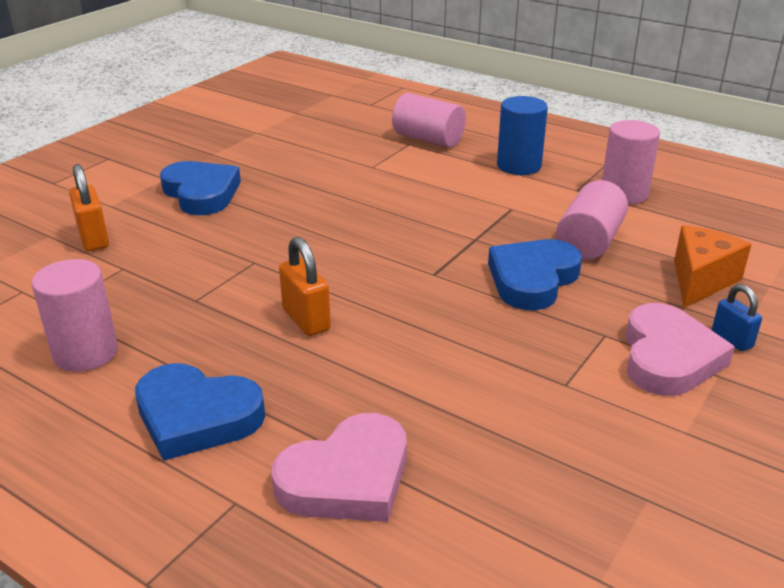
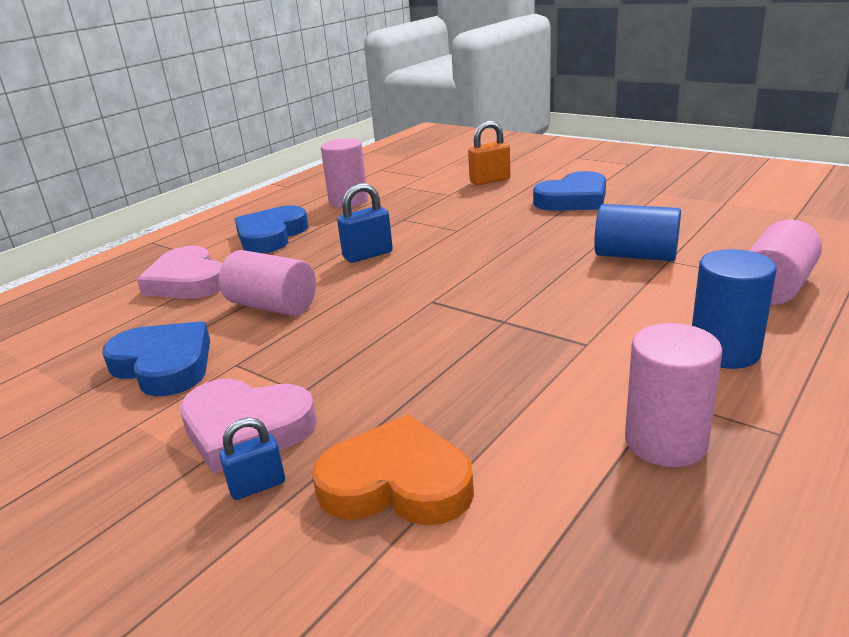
camera: 95 degrees right, 5 degrees down
(306, 319) = (368, 255): orange padlock -> blue padlock
(359, 177) = (635, 256): none -> blue cylinder
(532, 279) = (415, 353): blue heart -> blue heart (164, 365)
(589, 242) = (502, 396): pink cylinder -> pink cylinder (272, 306)
(700, 280) = (397, 483): orange cheese -> orange heart

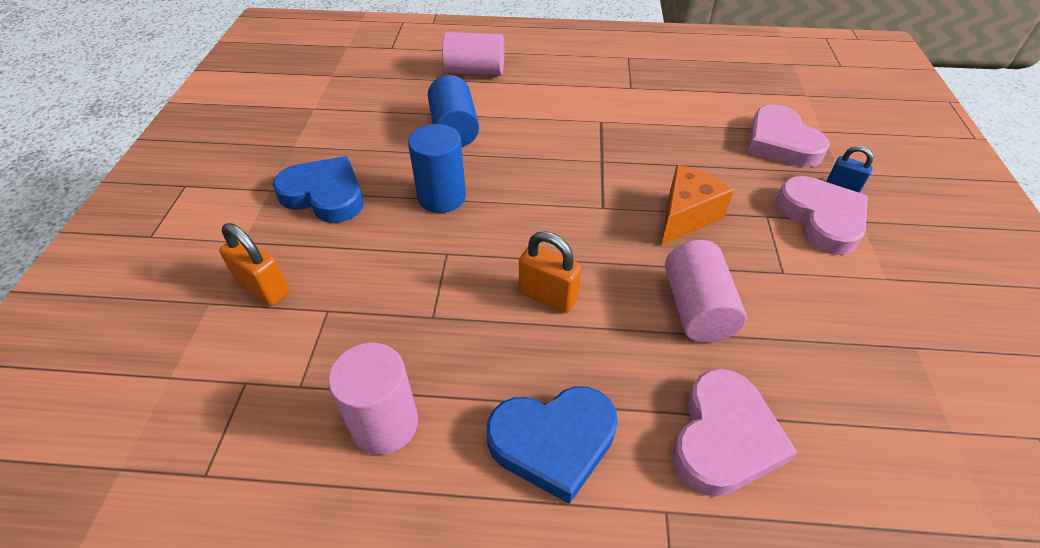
camera: 125 degrees left, 20 degrees up
(164, 365) = (834, 319): blue heart -> none
(365, 340) = (686, 216): none -> orange cheese
(368, 255) = (548, 296): blue padlock -> orange padlock
(397, 483) = (781, 143): orange heart -> pink heart
(665, 442) = (665, 81): pink cylinder -> none
(724, 351) = (569, 77): blue cylinder -> blue cylinder (442, 197)

